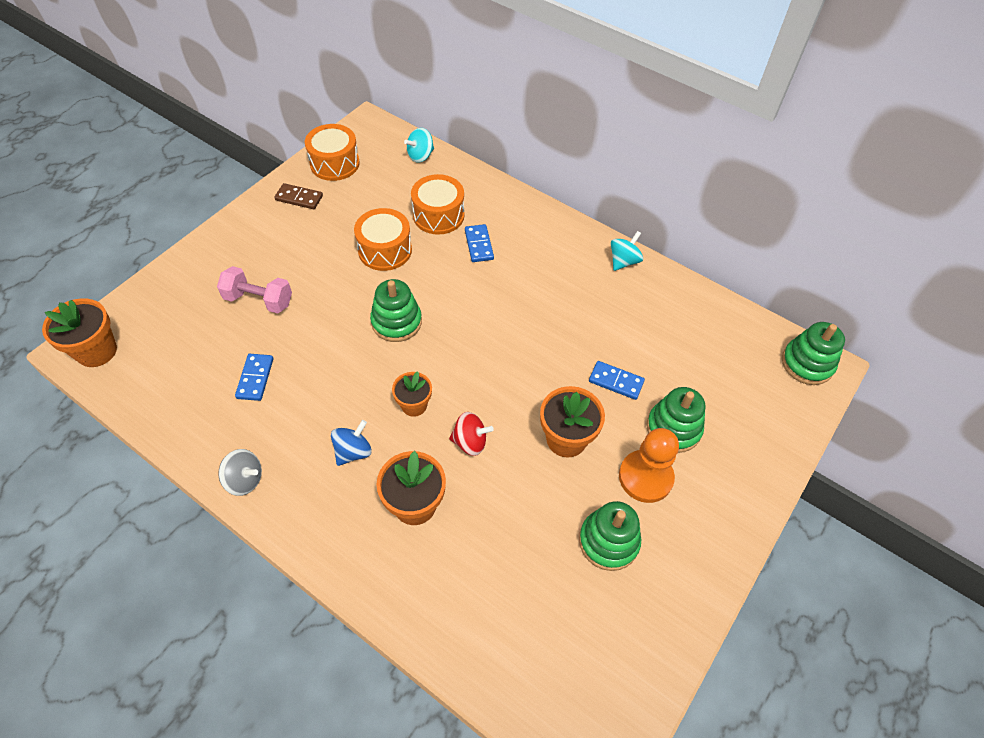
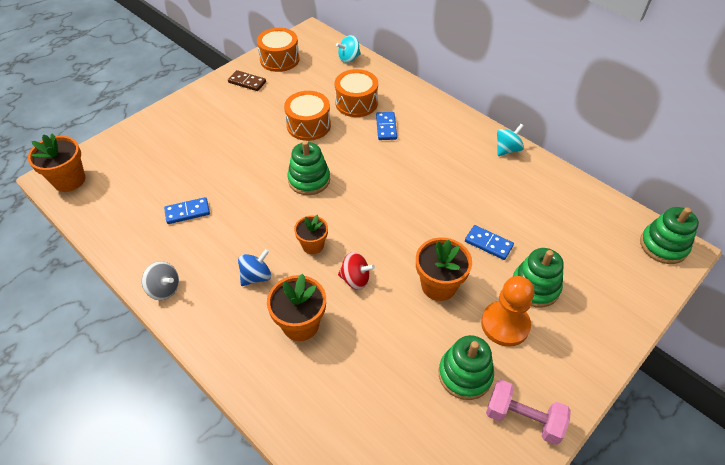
camera: 10 degrees right, 5 degrees down
(255, 378) = (187, 212): blue domino -> blue domino turned 60 degrees clockwise
(259, 300) = (201, 154): pink dumbbell -> pink dumbbell (523, 418)

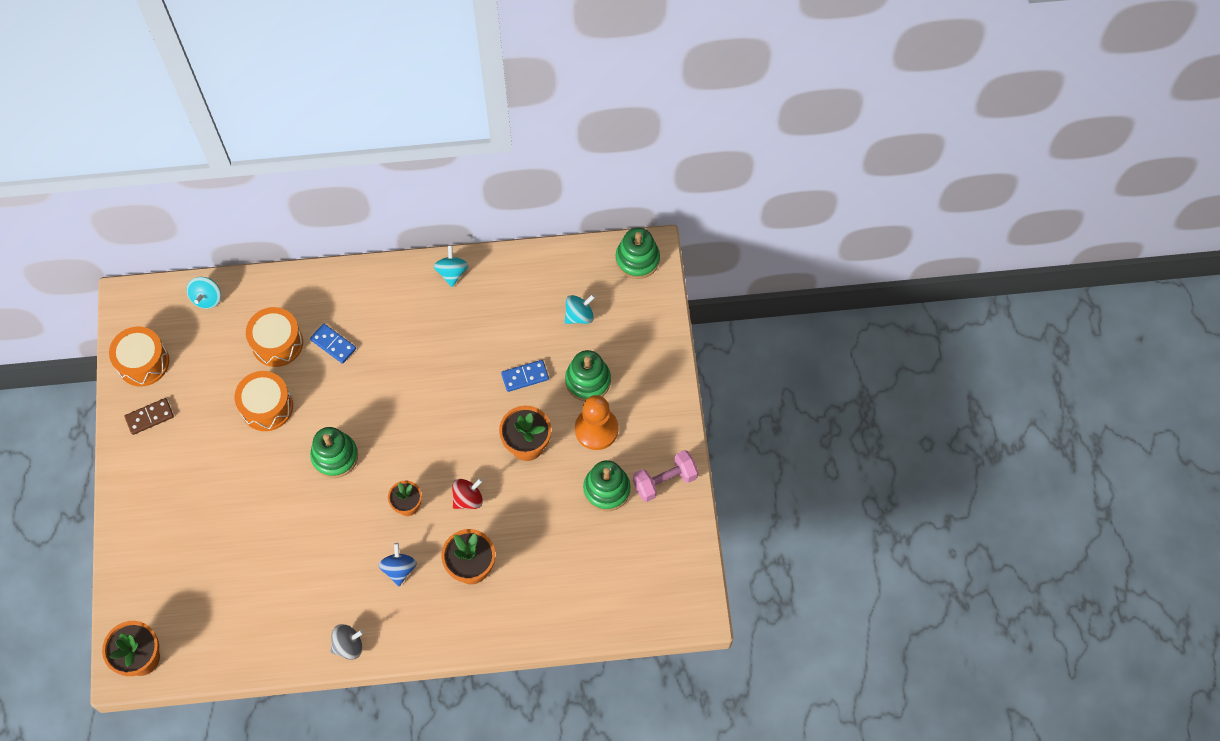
camera: 50 degrees left, 15 degrees up
(187, 212) = (279, 579): blue domino -> none
(574, 242) = (579, 315): none -> turquoise spinning top

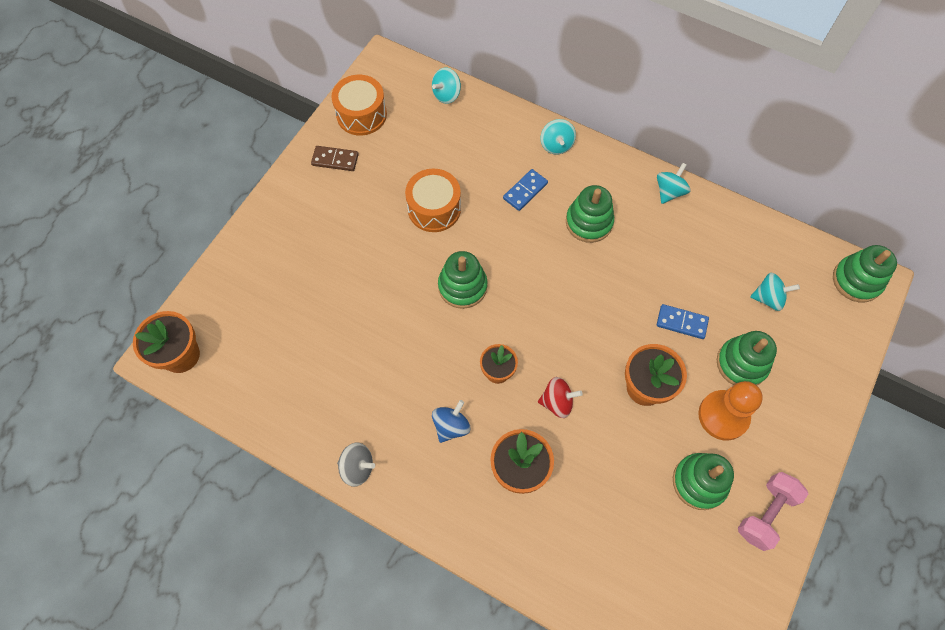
camera: 35 degrees right, 0 degrees up
(277, 343) = (479, 162): orange drum -> none
(333, 287) = (556, 145): none -> turquoise spinning top
(333, 344) = (525, 191): blue domino -> blue domino turned 60 degrees clockwise
(403, 339) = (589, 222): none -> green stacking toy
(665, 481) = (765, 513): pink dumbbell -> pink dumbbell turned 60 degrees counterclockwise

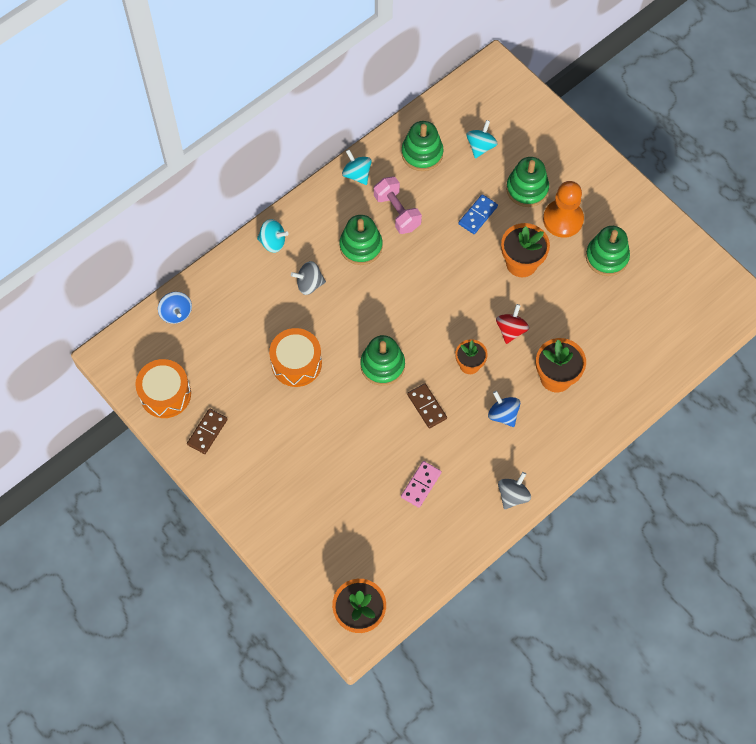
camera: 70 degrees left, 0 degrees up
(340, 367) = (421, 485): none -> pink domino
(431, 344) = (426, 406): none -> brown domino
(446, 95) = (176, 313): turquoise spinning top -> blue spinning top
(525, 191) = (309, 284): blue domino -> grey spinning top
(765, 513) = (643, 224): pink dumbbell -> pink dumbbell (397, 212)
(856, 280) = (489, 80): green stacking toy -> green stacking toy (422, 153)

